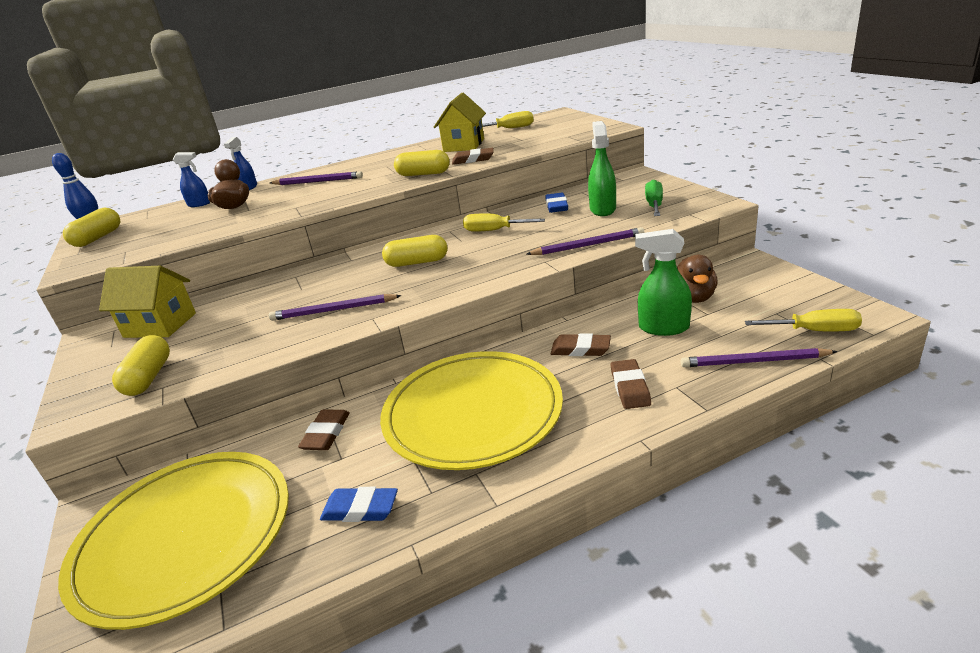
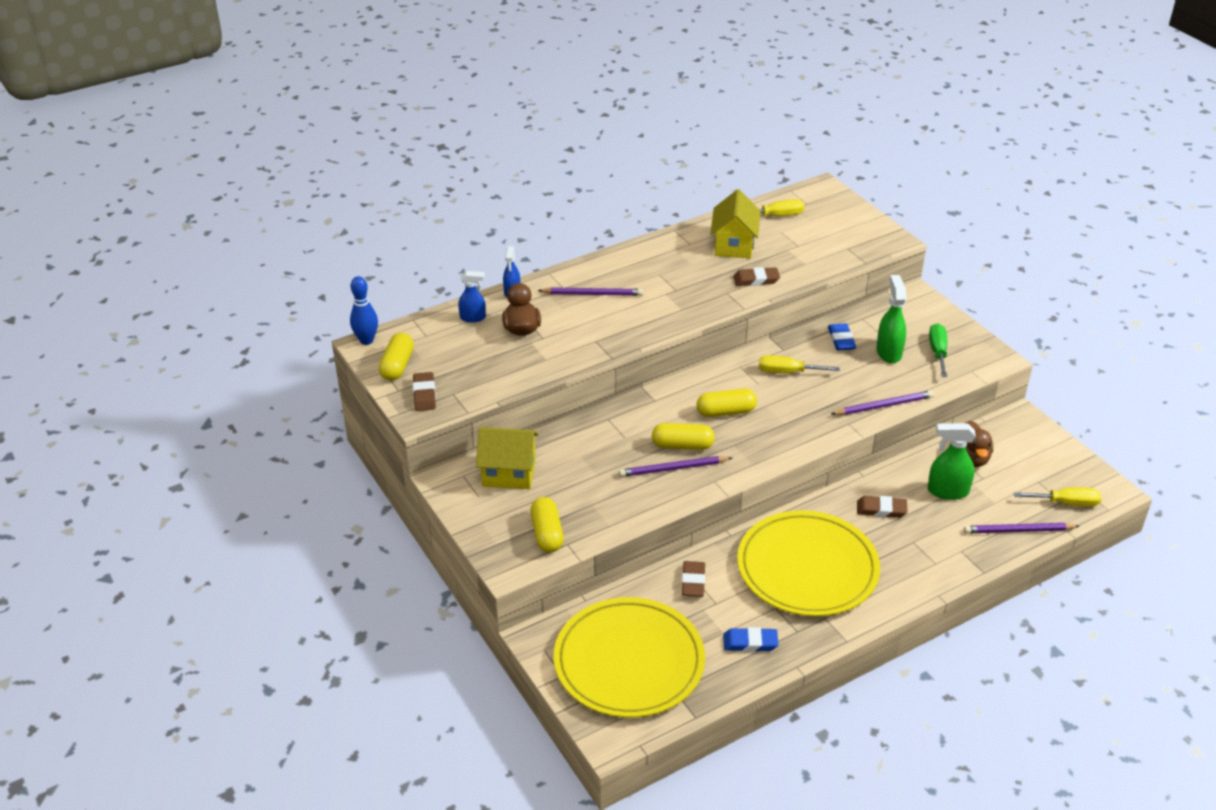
camera: 10 degrees left, 10 degrees up
(423, 174) = (711, 300): yellow capsule -> yellow capsule (682, 445)
(630, 387) = (926, 550): brown eraser -> brown eraser (424, 394)

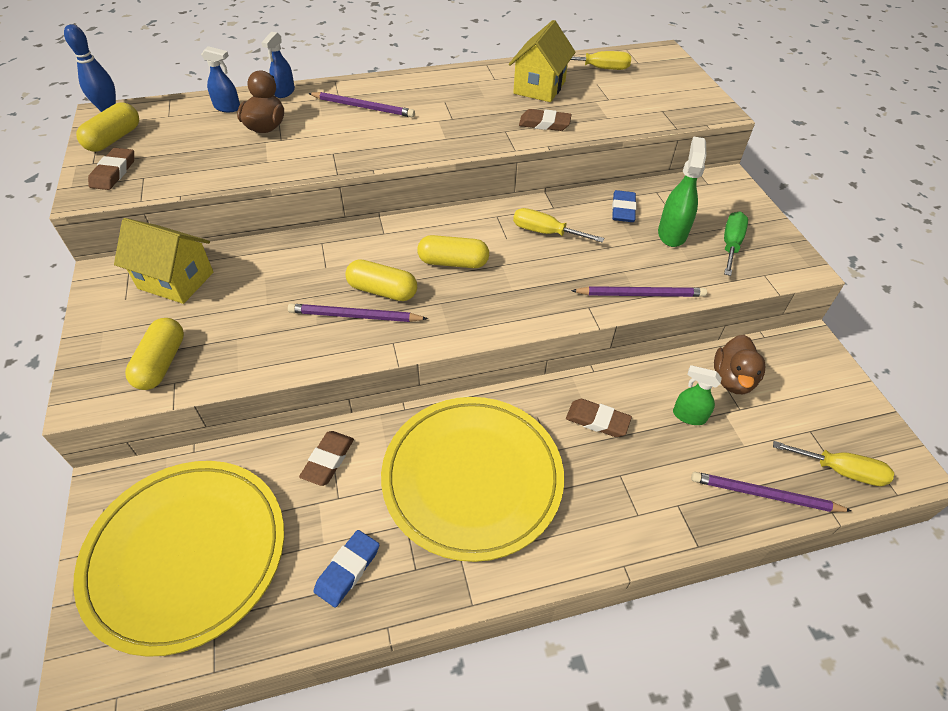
camera: 15 degrees right, 10 degrees up
(750, 642) = (347, 570): blue eraser -> blue eraser turned 75 degrees counterclockwise
(947, 491) = (688, 416): green spray bottle -> green spray bottle, size x0.66

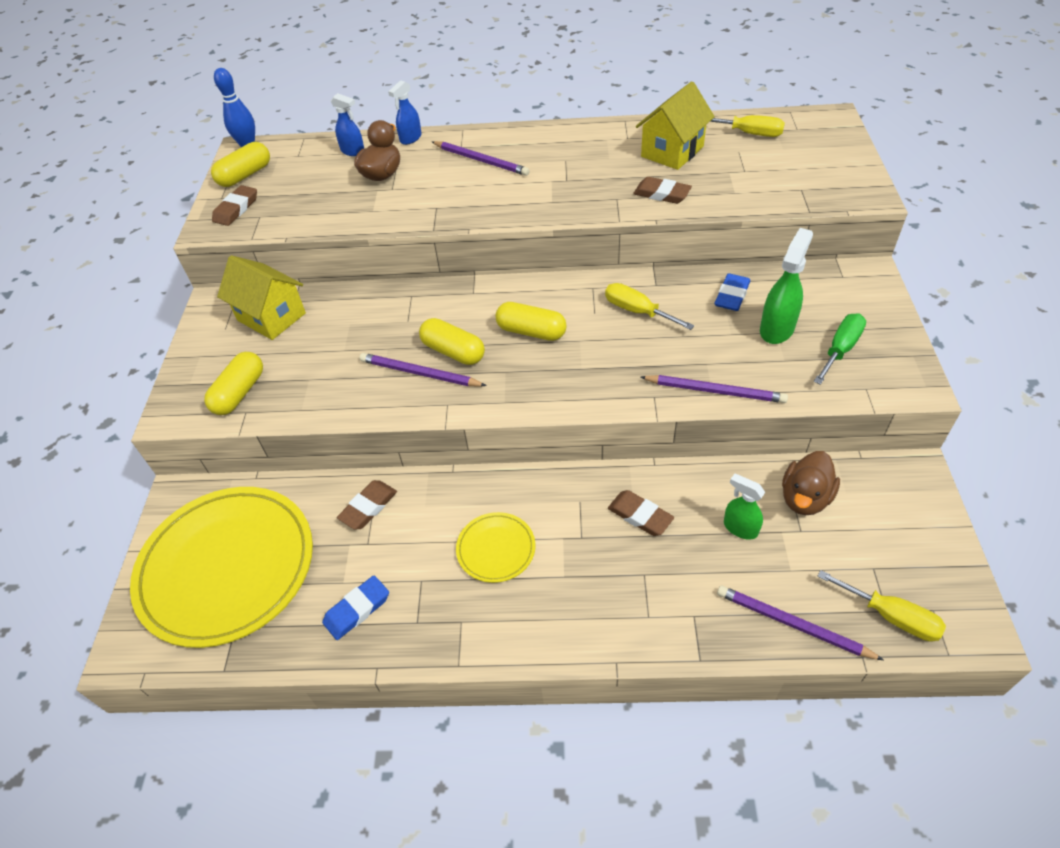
camera: 20 degrees right, 0 degrees up
(472, 478) = (496, 549): yellow plate -> yellow plate, size x0.44

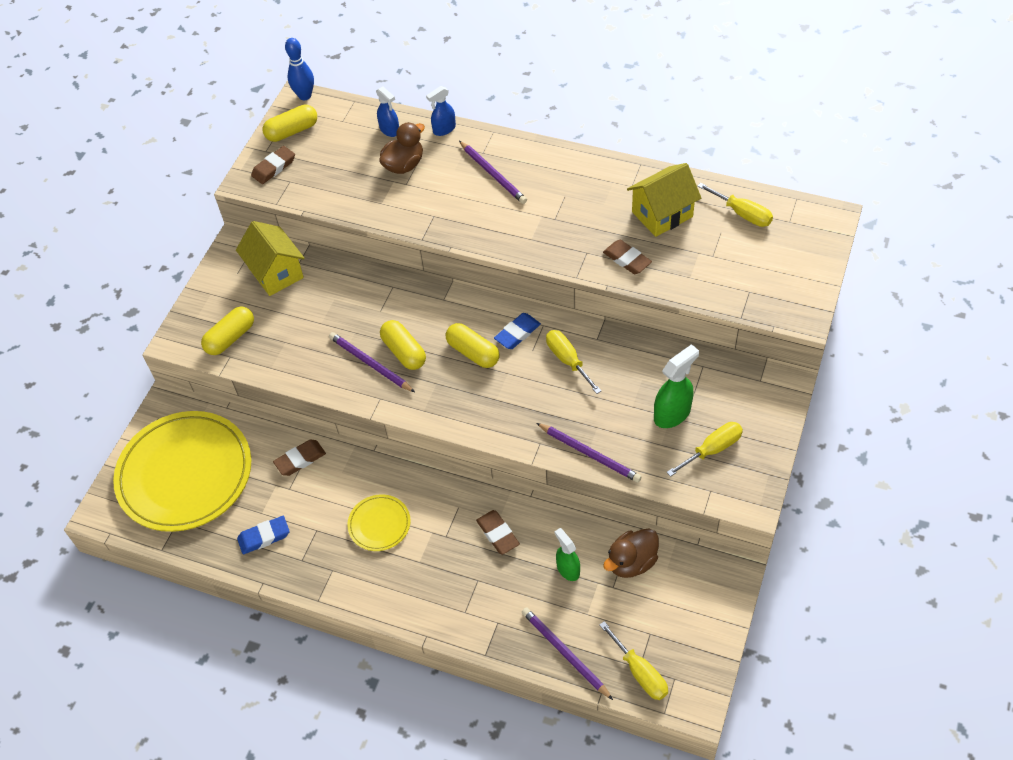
camera: 20 degrees right, 5 degrees up
(731, 295) = (654, 370): blue eraser -> blue eraser (517, 333)
(840, 349) = (712, 449): green screwdriver -> yellow screwdriver

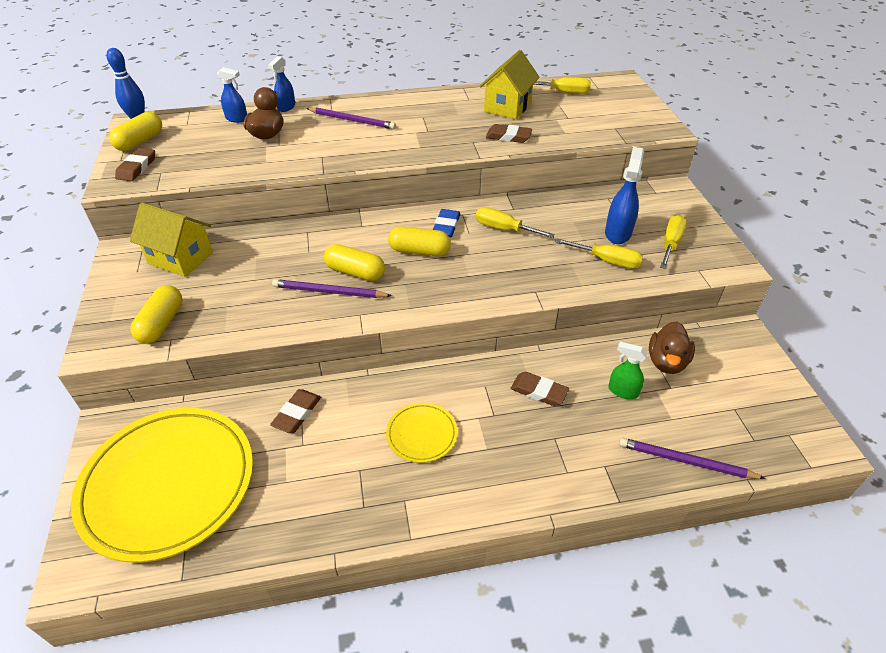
camera: 35 degrees left, 10 degrees down
(264, 537) = (304, 504): blue eraser -> none
(589, 454) = (583, 282): purple pencil -> none
(640, 672) = (759, 444): yellow screwdriver -> yellow screwdriver (607, 261)
(672, 413) = (618, 233): green spray bottle -> blue spray bottle

